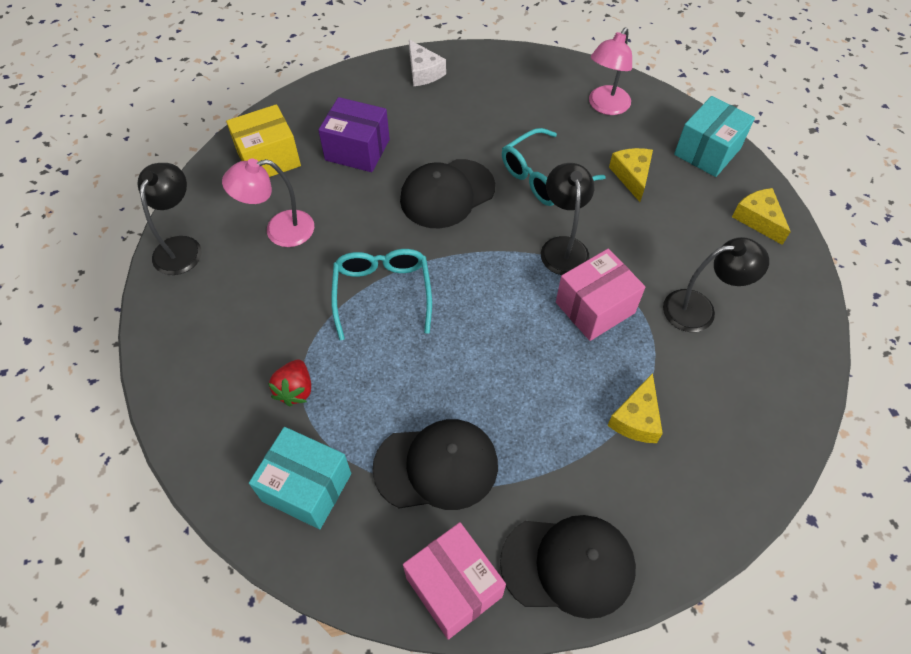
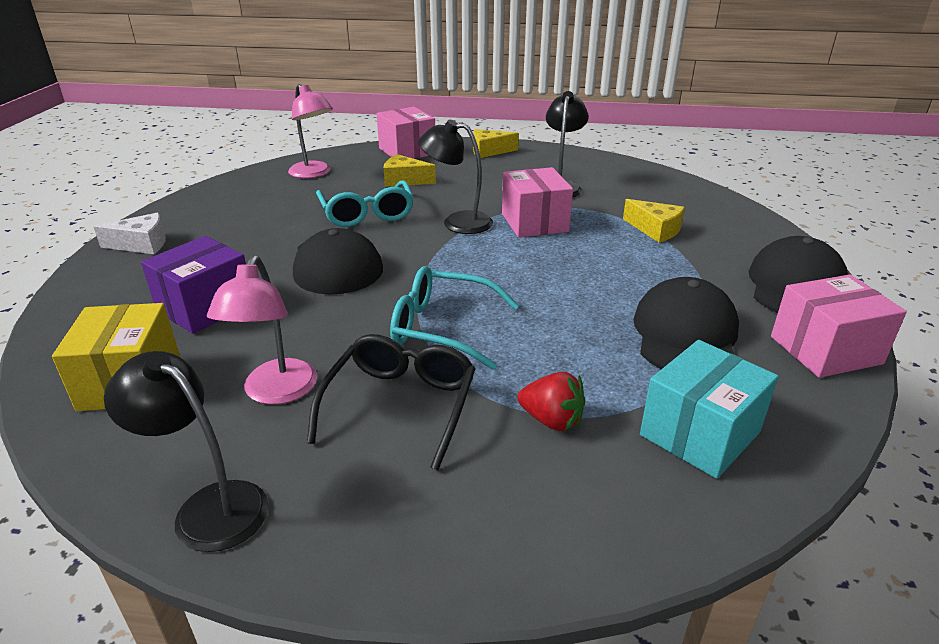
camera: 70 degrees left, 25 degrees down
(286, 299) = (400, 405): none -> black glasses
(707, 151) = (407, 151): turquoise box -> pink box

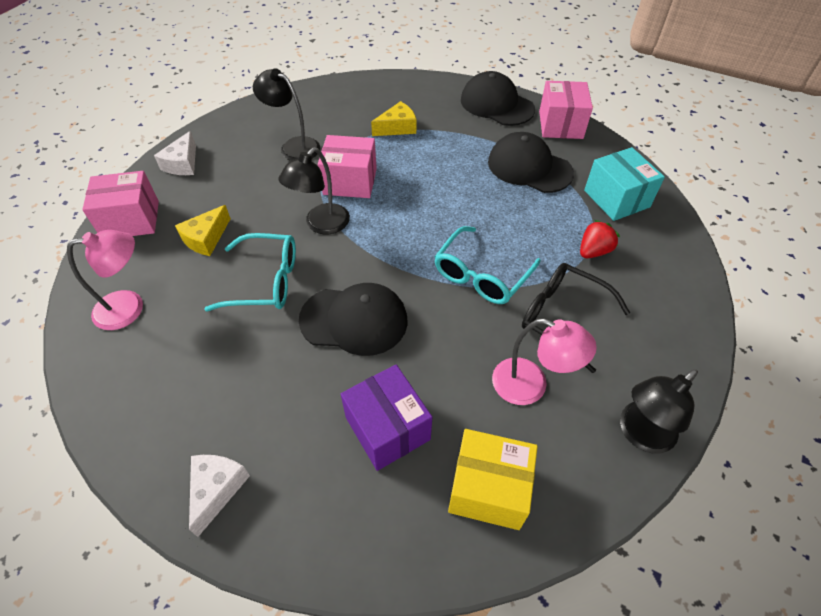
camera: 70 degrees left, 20 degrees up
(489, 151) = (182, 164): yellow cheese -> white cheese

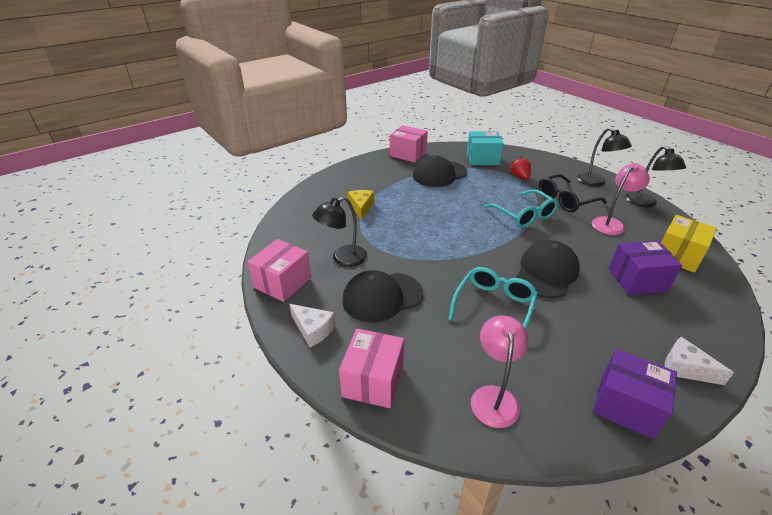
camera: 65 degrees left, 15 degrees down
(140, 424) = (626, 405): none -> purple box
(206, 238) = (428, 331): yellow cheese -> none
(321, 225) = (446, 265): black lamp -> black lamp (596, 182)
(350, 181) = (406, 242): pink box -> pink box (283, 282)
(496, 104) = (369, 166): black cap -> black cap (382, 297)

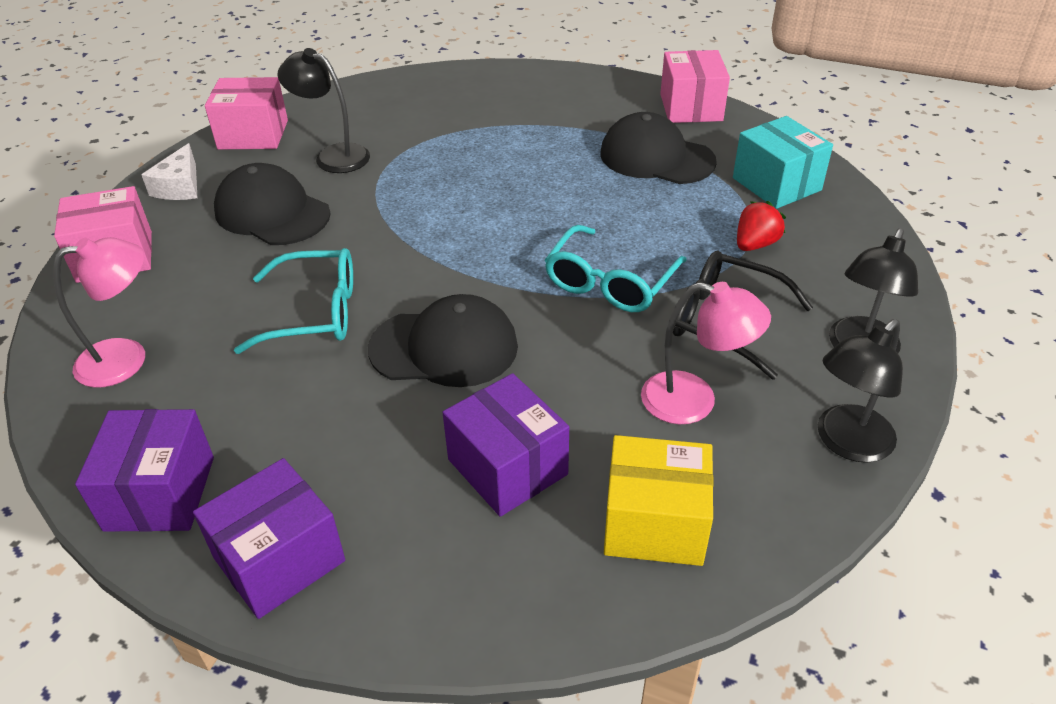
camera: 60 degrees right, 5 degrees up
(361, 207) = (473, 125): yellow cheese -> none
(685, 368) = (279, 559): white cheese -> purple box

